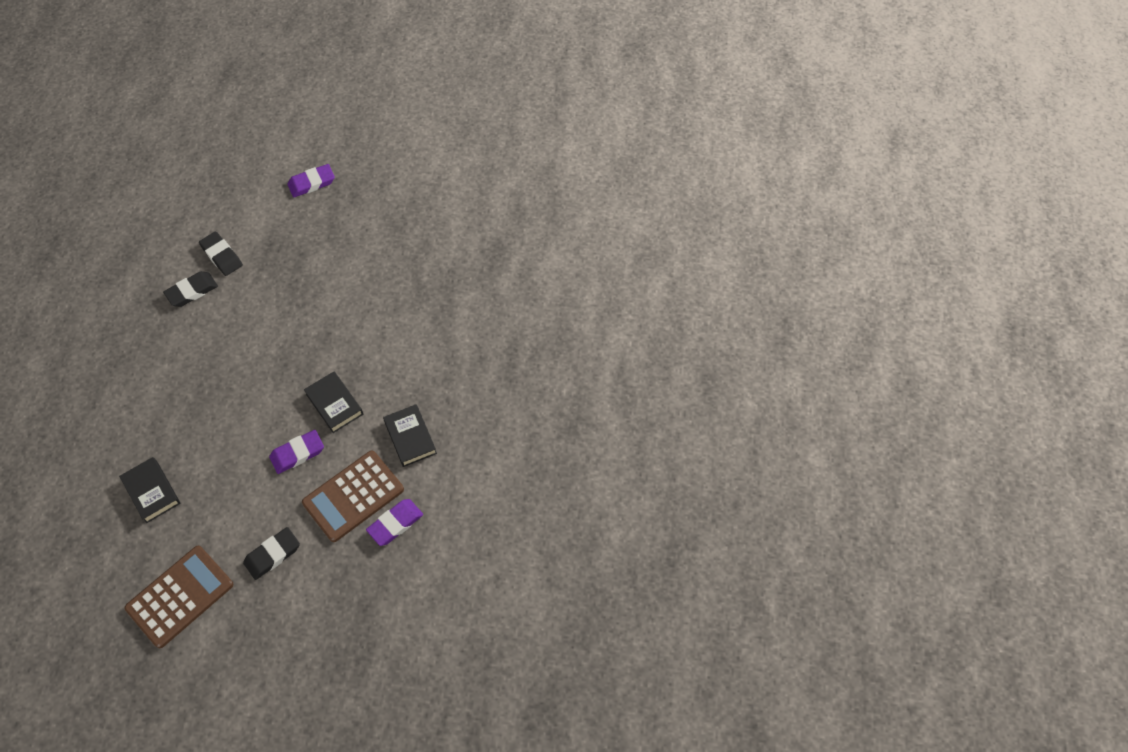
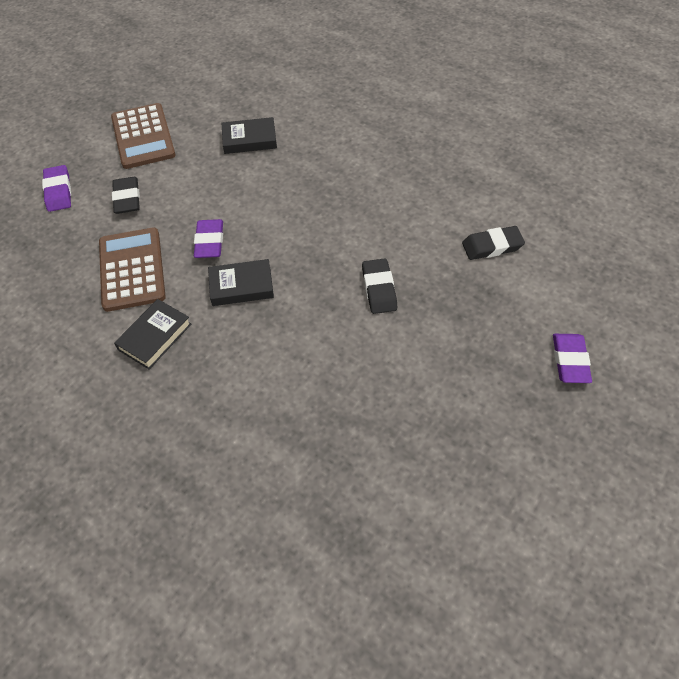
camera: 120 degrees right, 5 degrees down
(192, 291) = (456, 212): black eraser -> black eraser (379, 289)
(395, 523) = (77, 292): purple eraser -> purple eraser (58, 191)
(410, 437) = (155, 337): black book -> black book turned 60 degrees counterclockwise

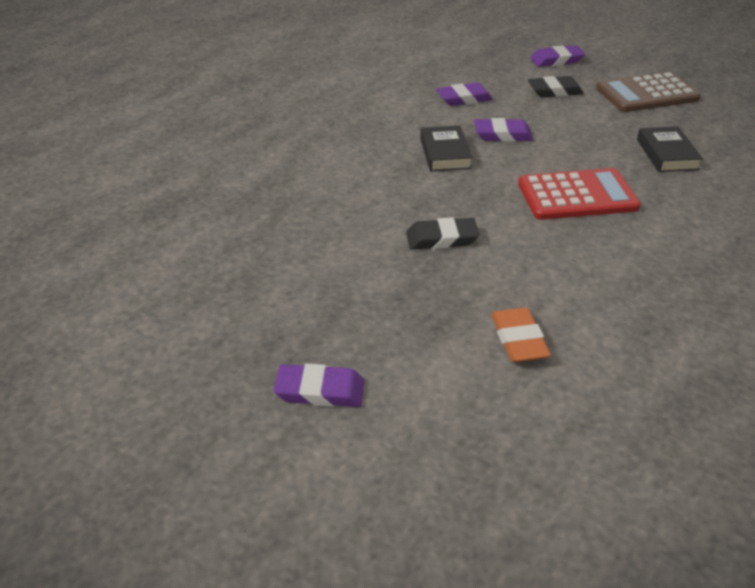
camera: 90 degrees right, 15 degrees down
(132, 269) = (464, 99): brown calculator -> purple eraser
(155, 337) = (386, 113): black book -> none
(312, 199) = (577, 195): none -> red calculator
(492, 246) = (518, 339): black eraser -> orange eraser

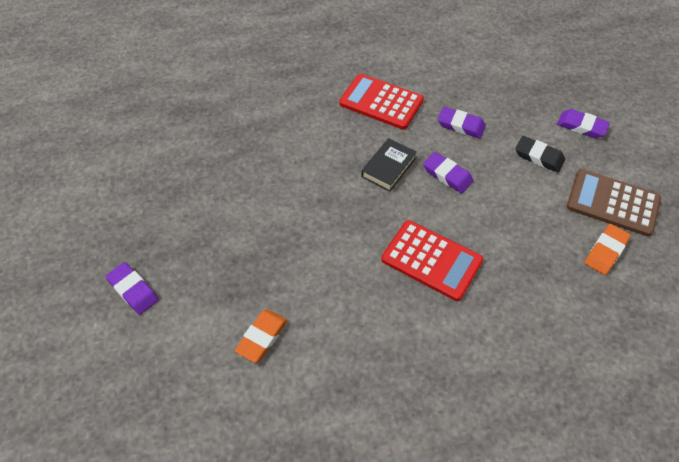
camera: 40 degrees right, 15 degrees up
(370, 113) = (381, 102): none -> red calculator
(442, 238) = (305, 235): black eraser -> none
(667, 154) = (547, 269): black book -> none
(687, 123) = (605, 251): none -> orange eraser

